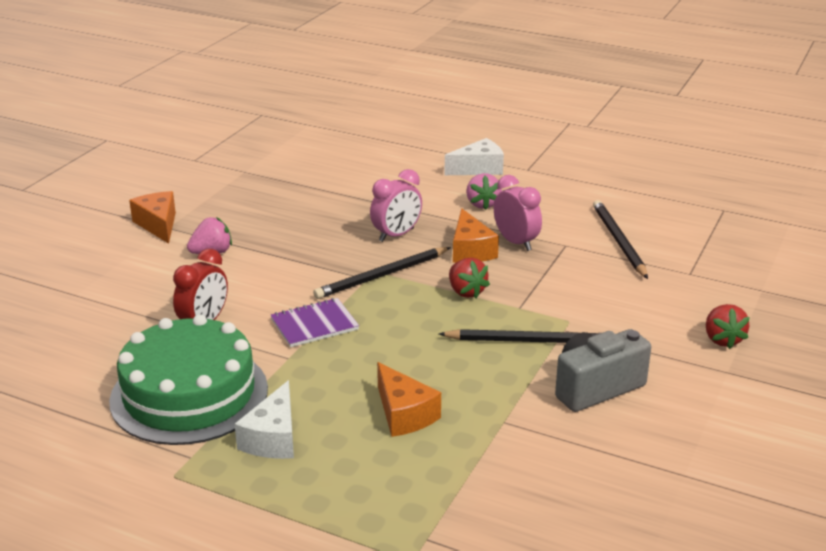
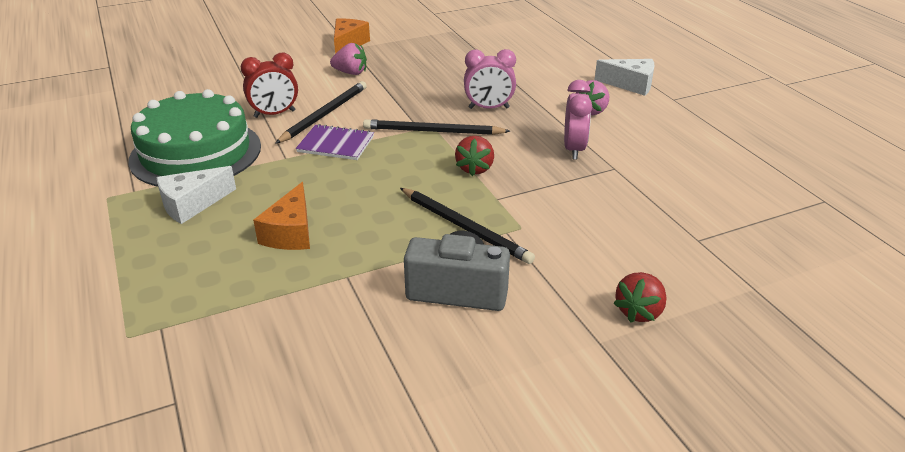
camera: 40 degrees right, 5 degrees up
(470, 250) = (527, 140): orange cheese -> none
(618, 241) = (669, 184): black pencil -> black pencil (325, 114)

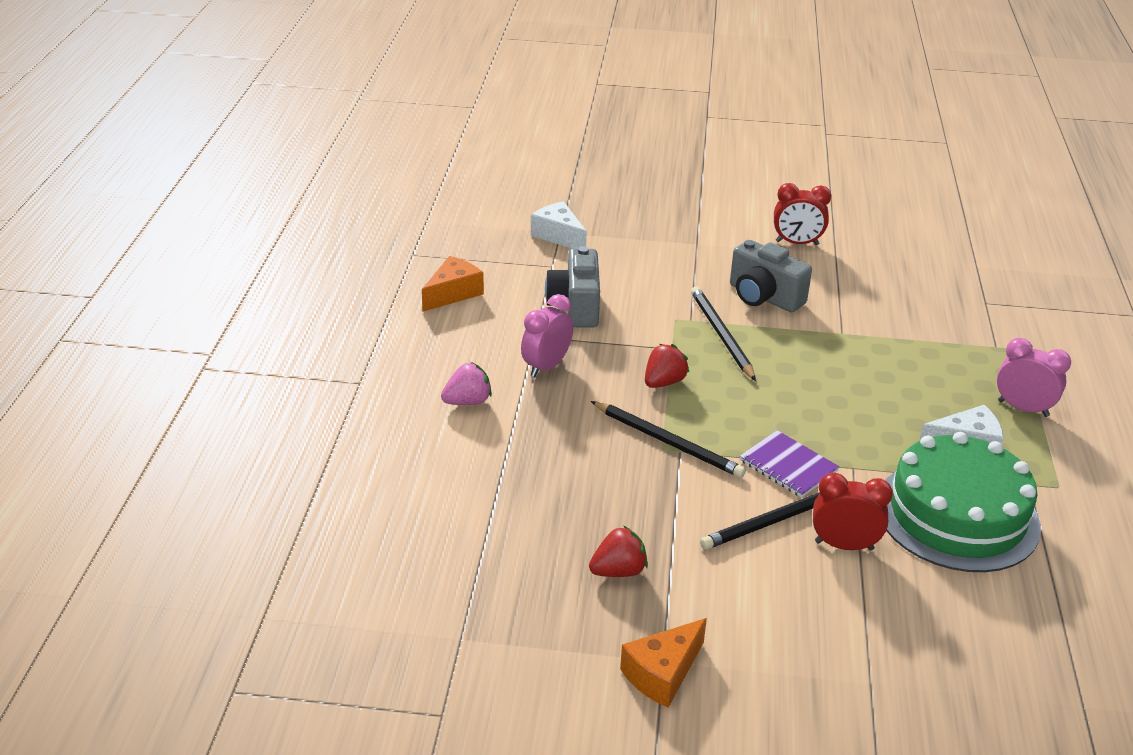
camera: 150 degrees left, 0 degrees up
(290, 233) = (875, 383): orange cheese -> orange cheese (453, 293)
(351, 73) = (700, 592): pink strawberry -> none
(479, 406) = (797, 243): none -> red clock
(489, 108) = (575, 450): pink clock -> pink clock (1023, 408)
(619, 205) = (575, 306): none -> grey camera
(630, 85) = (372, 419): white cheese -> white cheese (559, 236)
(639, 312) = (652, 247): red strawberry -> red strawberry (618, 571)

